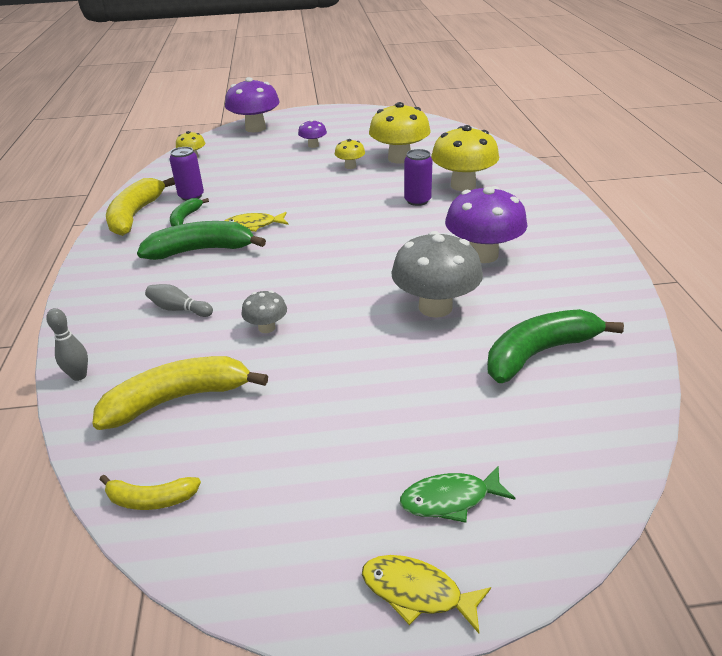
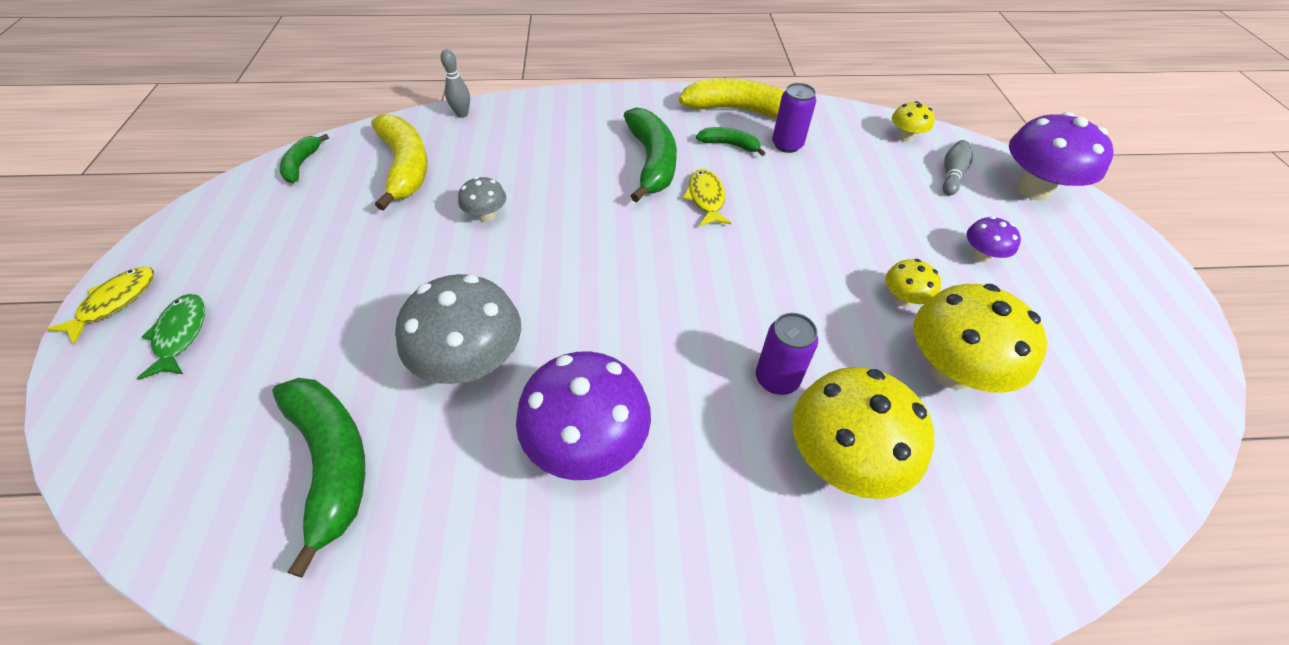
camera: 90 degrees right, 15 degrees up
(151, 499) = (302, 164): yellow banana -> green banana
(179, 309) = (540, 156): grey bowling pin -> grey bowling pin (951, 175)

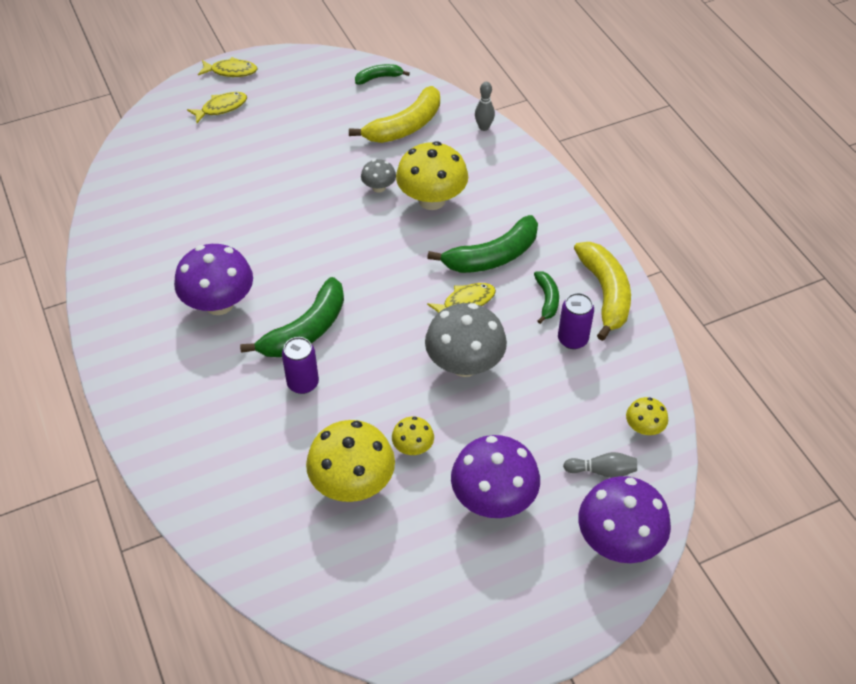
camera: 70 degrees right, 0 degrees up
(180, 334) = (221, 108): green fish -> yellow fish
(332, 462) = (170, 206): green banana -> green banana (306, 330)
(472, 363) = (253, 232): grey mushroom -> grey mushroom (464, 364)
(842, 459) = (254, 428): yellow mushroom -> yellow mushroom (432, 200)
(981, 256) = (493, 499): purple mushroom -> purple mushroom, size x2.00

